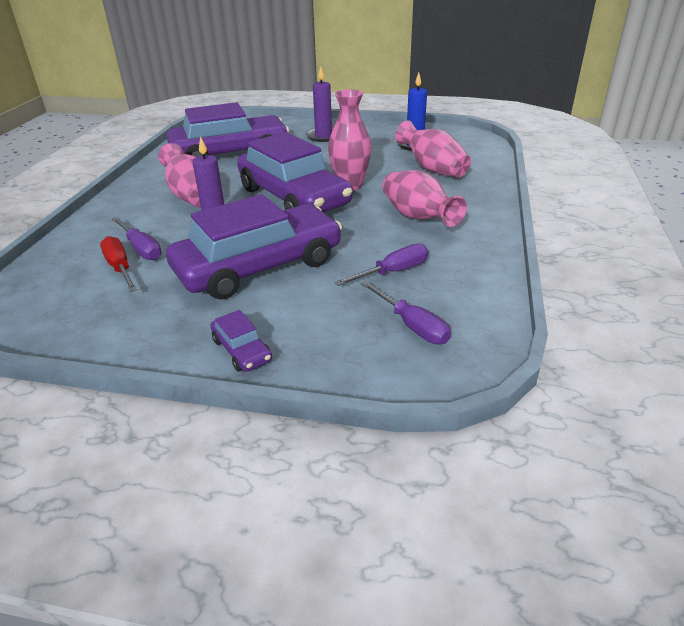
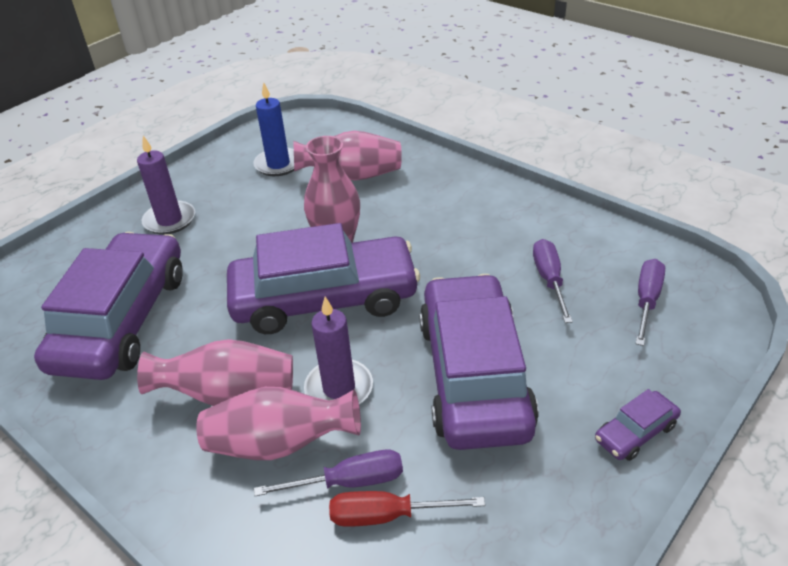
camera: 60 degrees left, 5 degrees up
(241, 350) = (635, 432): purple car -> purple car turned 150 degrees clockwise
(412, 325) = (646, 301): purple screwdriver -> purple screwdriver turned 60 degrees counterclockwise
(418, 217) = (453, 225): pink vase -> pink vase (279, 444)

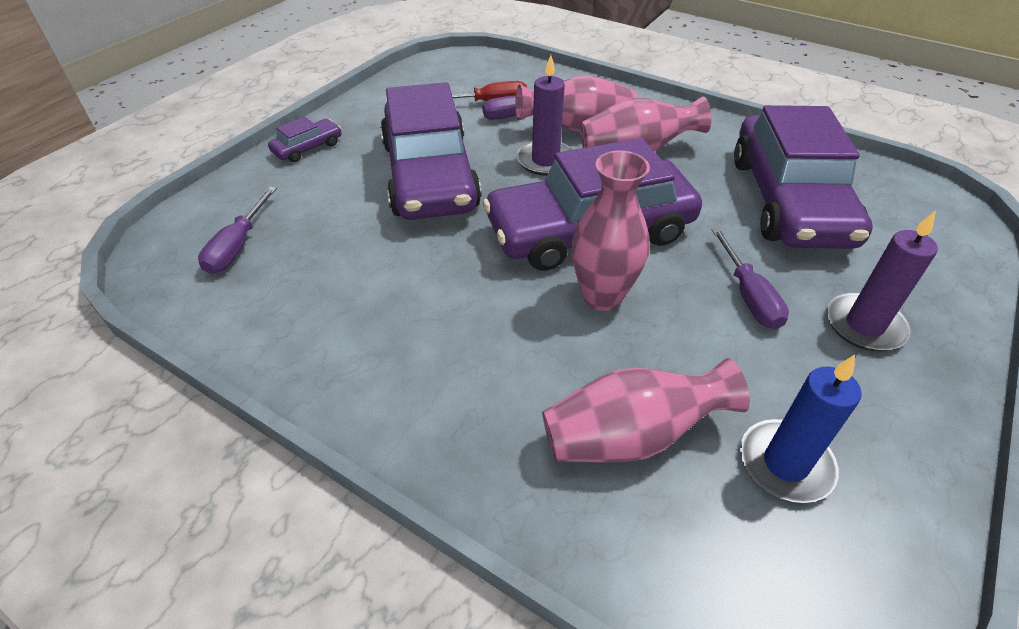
camera: 170 degrees right, 5 degrees up
(549, 280) = (336, 264): purple screwdriver -> purple screwdriver (748, 296)

